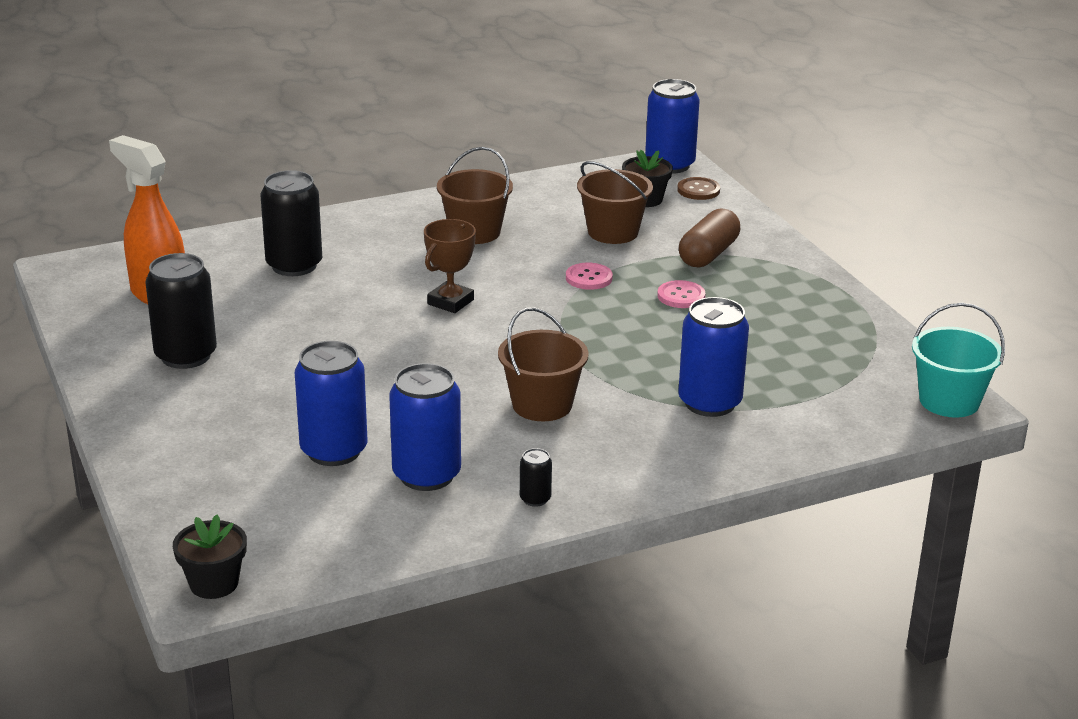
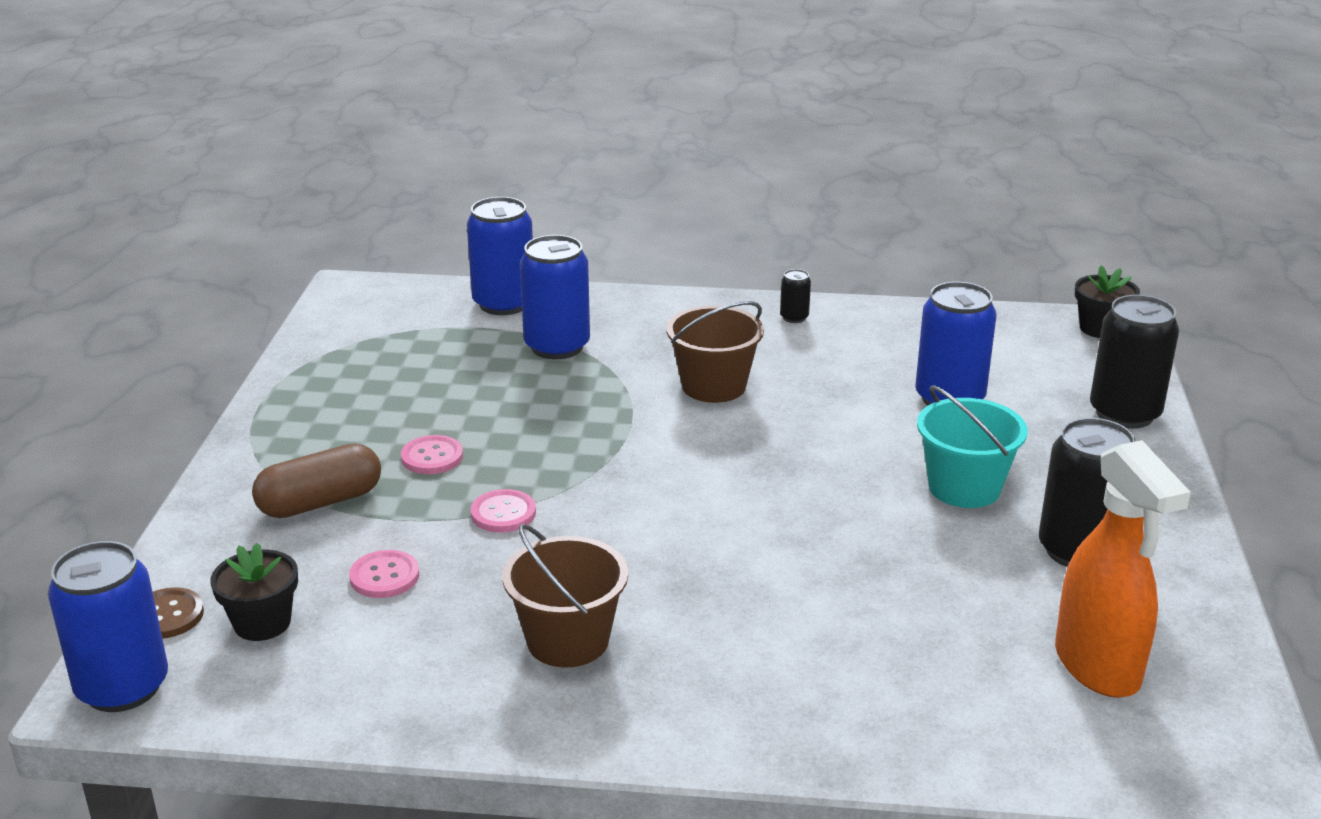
camera: 150 degrees left, 0 degrees up
(294, 265) = (874, 660): black can -> black can (1124, 413)
(426, 475) = (874, 357): blue can -> blue can (504, 303)
(450, 302) = (703, 530): brown trophy -> none
(613, 232) = (384, 576): brown bucket -> pink button
(949, 401) = (355, 294): turquoise bucket -> turquoise bucket (964, 487)

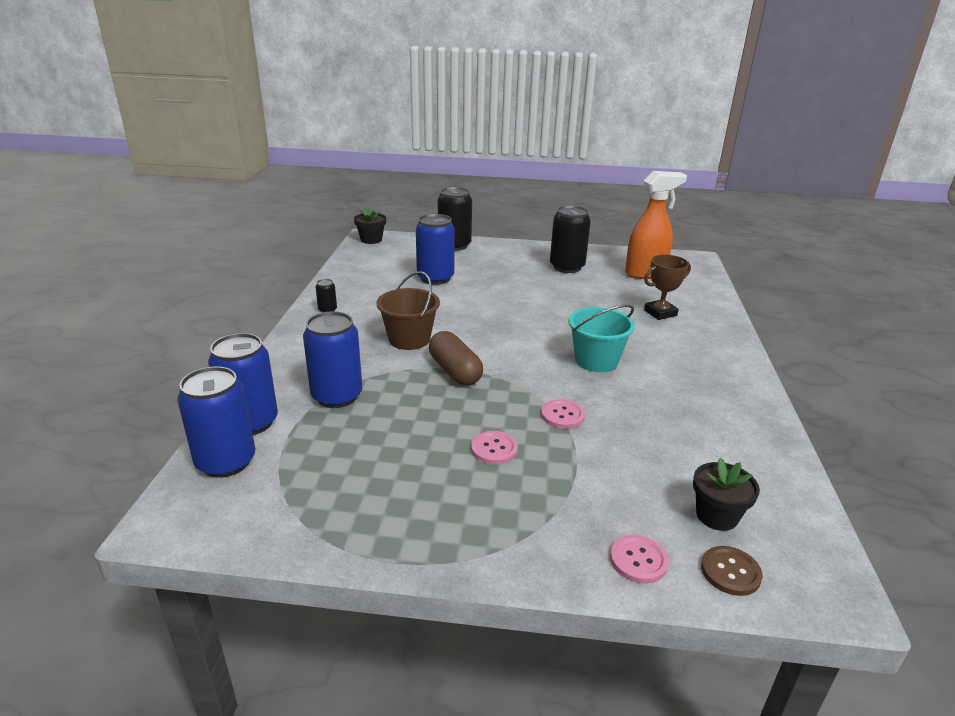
camera: 90 degrees left, 0 degrees up
(122, 687) = (821, 582): blue can -> blue can (226, 462)
(320, 502) = (561, 502): brown capsule -> brown capsule (455, 371)
(384, 576) = (645, 462): pink button -> pink button (638, 560)
(568, 640) = (681, 391): brown bucket -> none
(879, 660) = (660, 313): none -> brown trophy
(964, 487) = (519, 283): turquoise bucket -> turquoise bucket (596, 360)

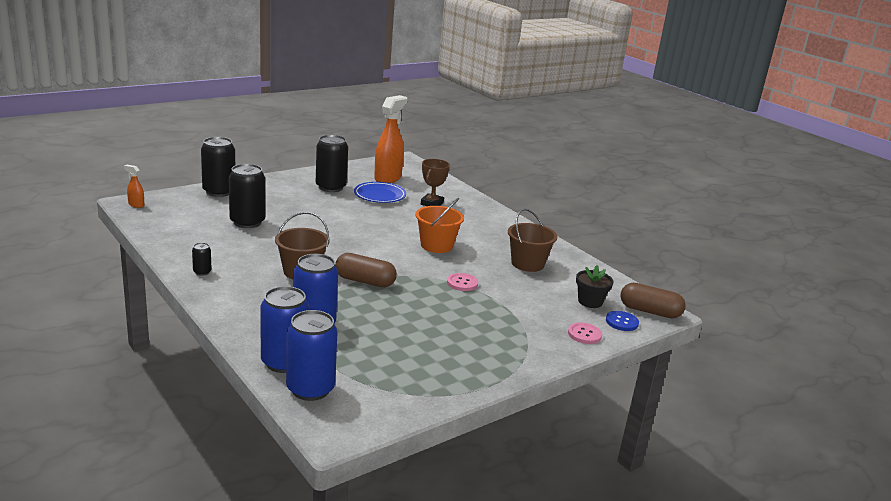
camera: 45 degrees left, 5 degrees down
(371, 240) = (136, 205): black flower pot -> orange spray bottle
(435, 278) = (247, 222): blue can -> black can
(494, 449) = (453, 315): pink button -> none
(596, 360) = (436, 245): turquoise bucket -> orange bucket
(608, 288) = (379, 196): none -> blue plate
(689, 424) = (527, 264): none -> brown bucket
(730, 572) = (621, 322): brown button -> blue button
(809, 579) = (650, 311): none -> brown capsule

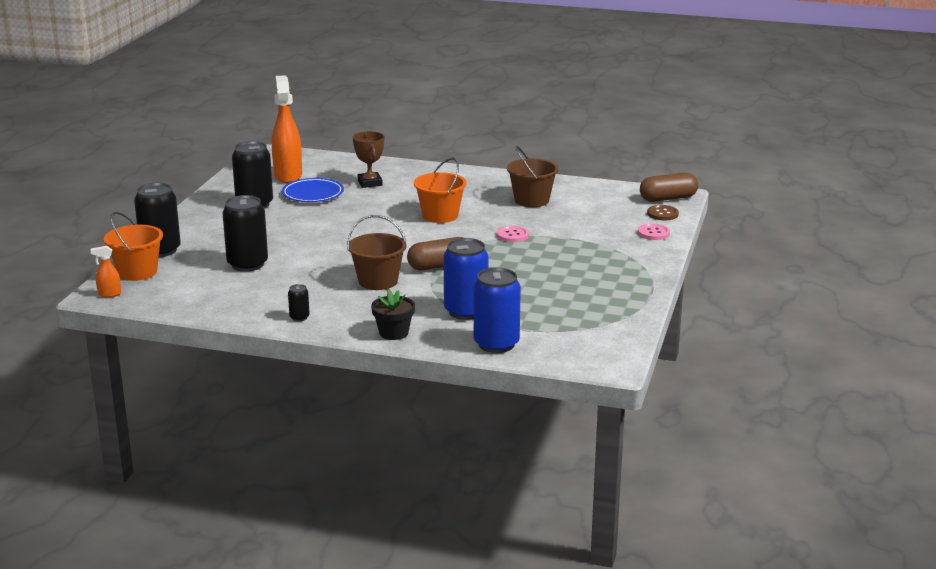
camera: 35 degrees left, 0 degrees up
(179, 199) = (137, 272): none -> orange bucket
(310, 389) = (547, 350): blue can -> none
(590, 301) = (620, 209): black flower pot -> black flower pot (393, 333)
(621, 322) = (662, 214): blue button -> brown button

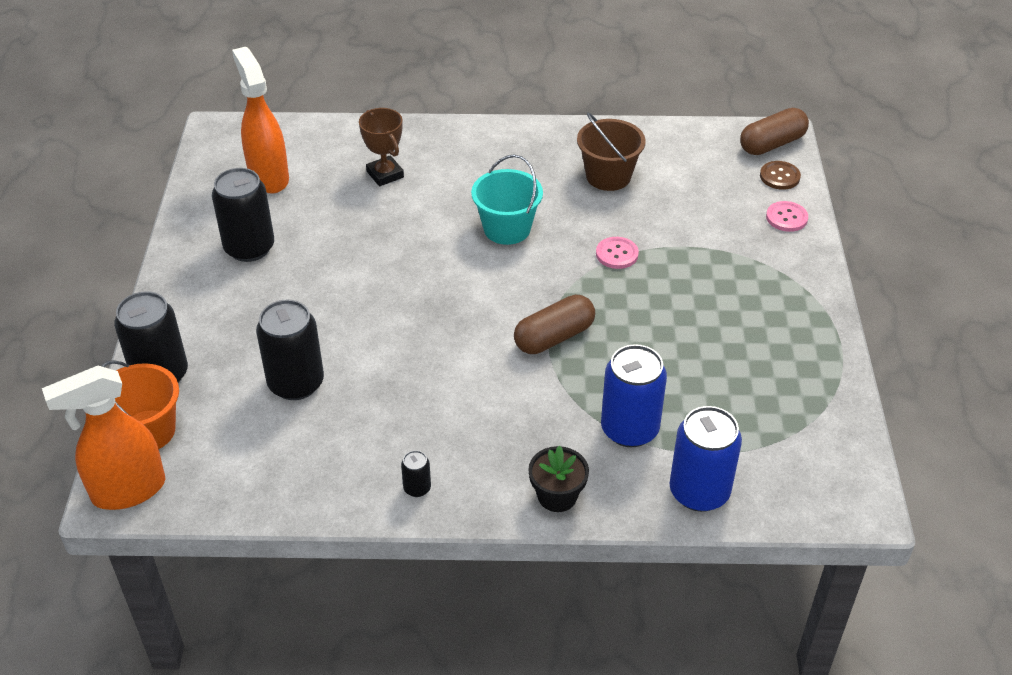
camera: 15 degrees left, 20 degrees up
(109, 294) = (128, 490): orange spray bottle -> orange spray bottle, size x2.30
(313, 194) = (319, 212): blue plate -> none
(378, 281) = (487, 386): brown bucket -> none
(440, 215) = (507, 229): orange bucket -> turquoise bucket

